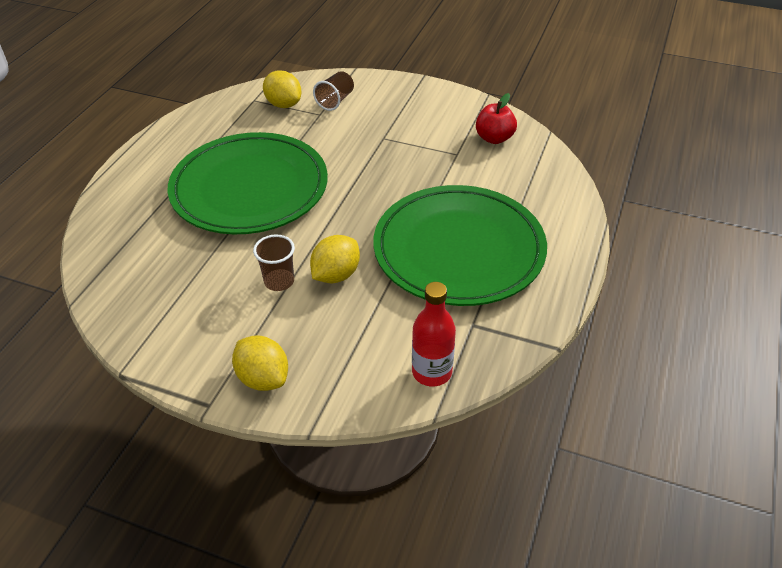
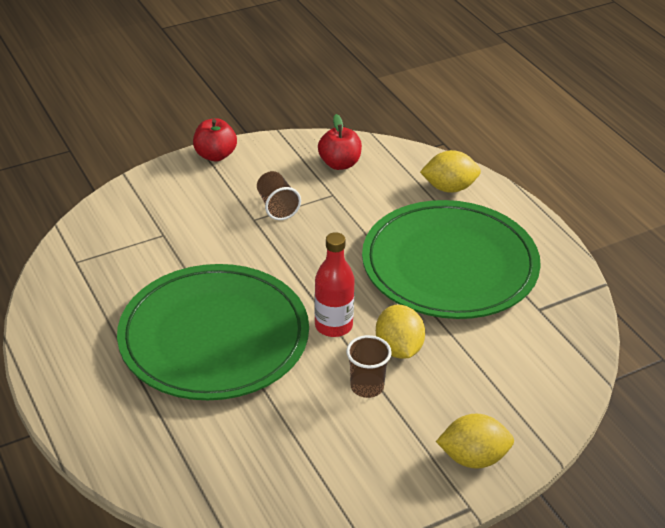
camera: 50 degrees left, 5 degrees down
(284, 104) = (113, 247): yellow lemon -> yellow lemon (449, 188)
(335, 101) = (157, 214): brown cup -> brown cup (277, 207)
(424, 87) = (215, 155): none -> red apple
(432, 372) = (564, 359): red bottle -> red bottle (333, 326)

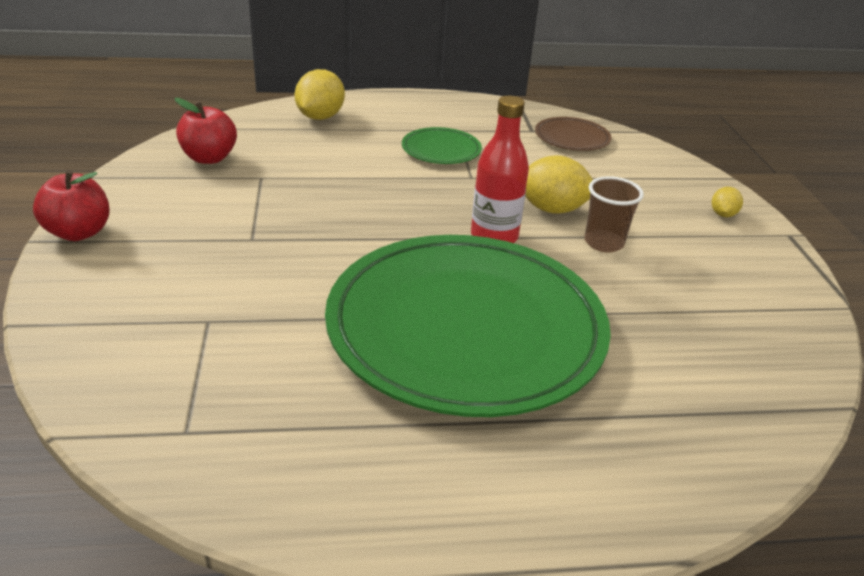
camera: 70 degrees left, 5 degrees down
(277, 207) = (244, 216): brown cup -> none
(449, 265) = (441, 150): green plate -> green plate, size x0.41
(473, 458) = (722, 214): yellow lemon -> yellow lemon, size x0.53
(546, 337) = (572, 138): none -> brown plate

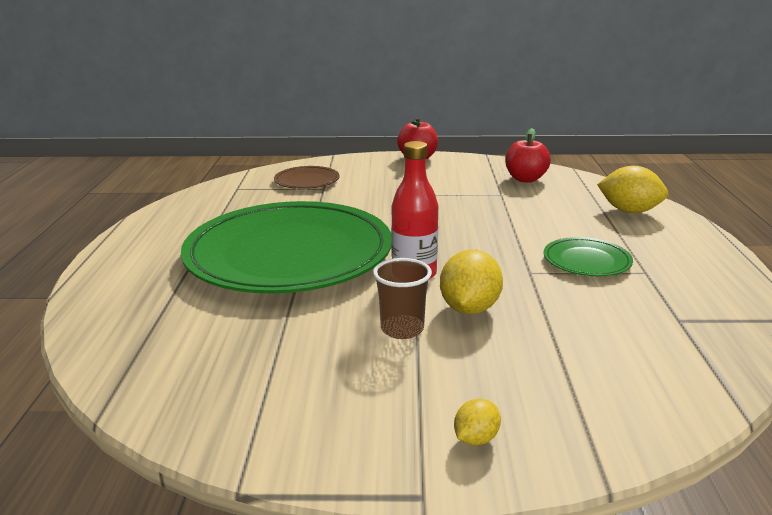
camera: 100 degrees right, 10 degrees down
(572, 138) = (674, 347): brown plate -> brown plate (307, 181)
(722, 214) = (476, 439): yellow lemon -> yellow lemon turned 75 degrees counterclockwise

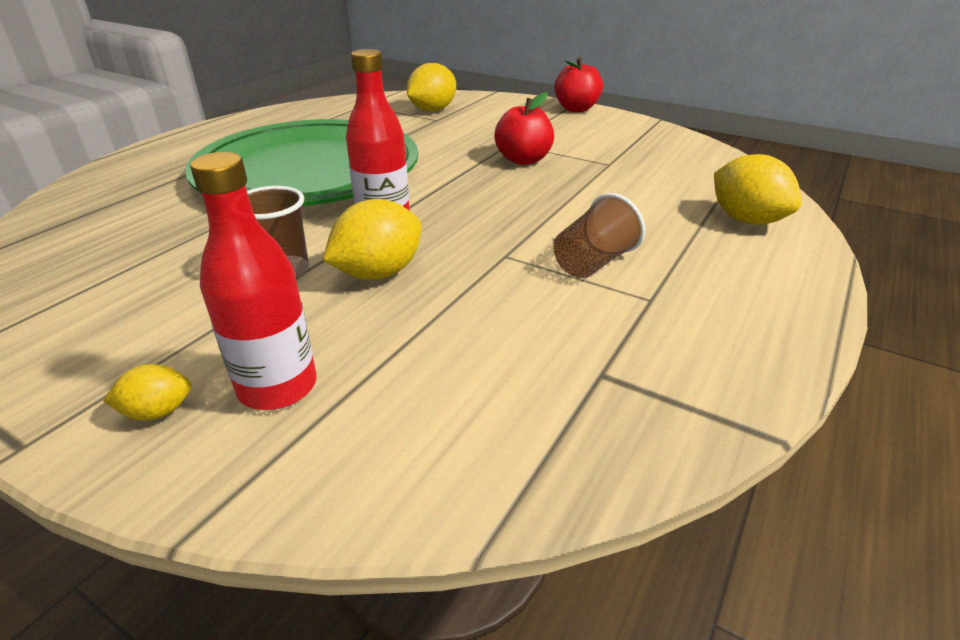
camera: 30 degrees right, 10 degrees up
(307, 181) = (432, 110): brown plate -> yellow lemon
(524, 395) = (277, 387): none -> red bottle
(525, 179) = (665, 154): red apple -> red apple (523, 160)
(586, 261) = (593, 263): green plate -> brown cup

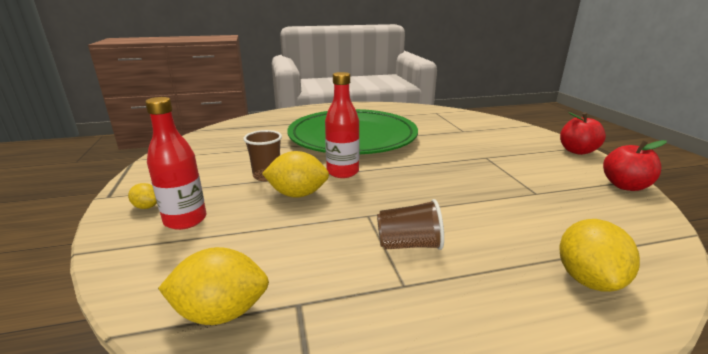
camera: 45 degrees right, 10 degrees down
(432, 110) = (470, 125): yellow lemon -> yellow lemon (221, 312)
(523, 160) = (476, 169): red apple -> red apple (625, 186)

